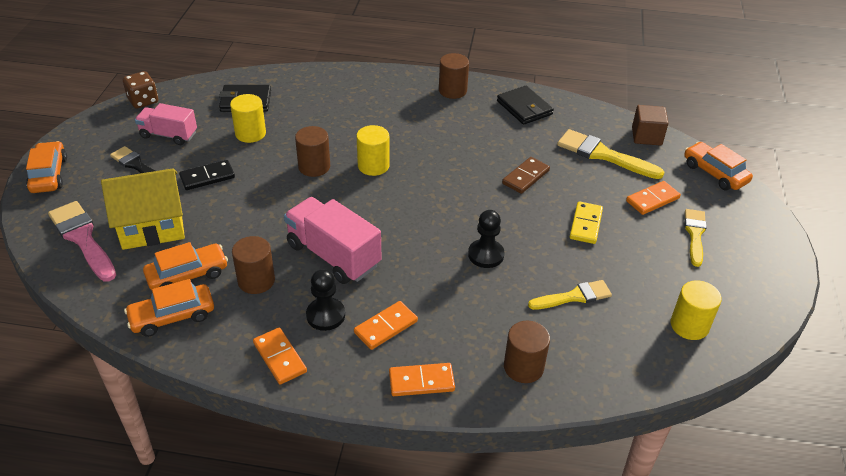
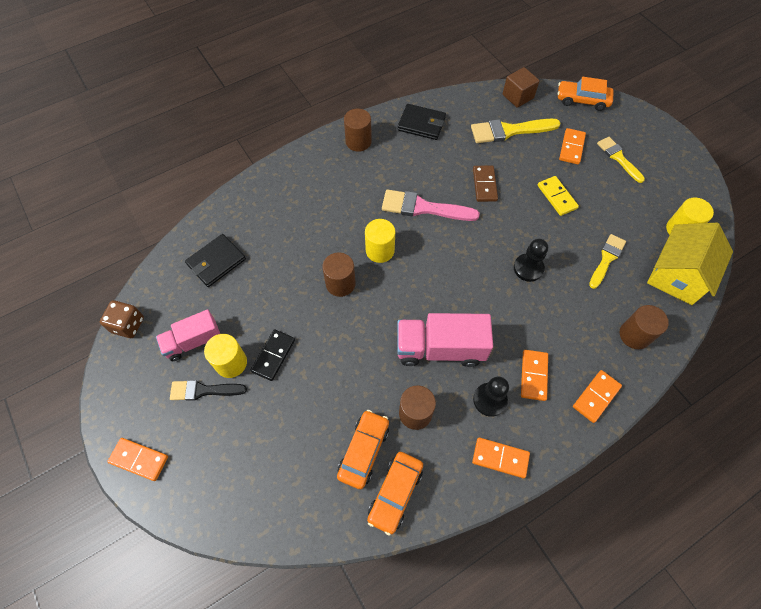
camera: 40 degrees left, 20 degrees up
(49, 175) = (139, 459): orange car -> orange domino
(82, 238) = (246, 491): pink brush -> pink brush (423, 208)
(152, 226) = (286, 434): yellow house -> yellow house (677, 275)
(250, 133) = (257, 290): yellow cylinder -> yellow cylinder (231, 363)

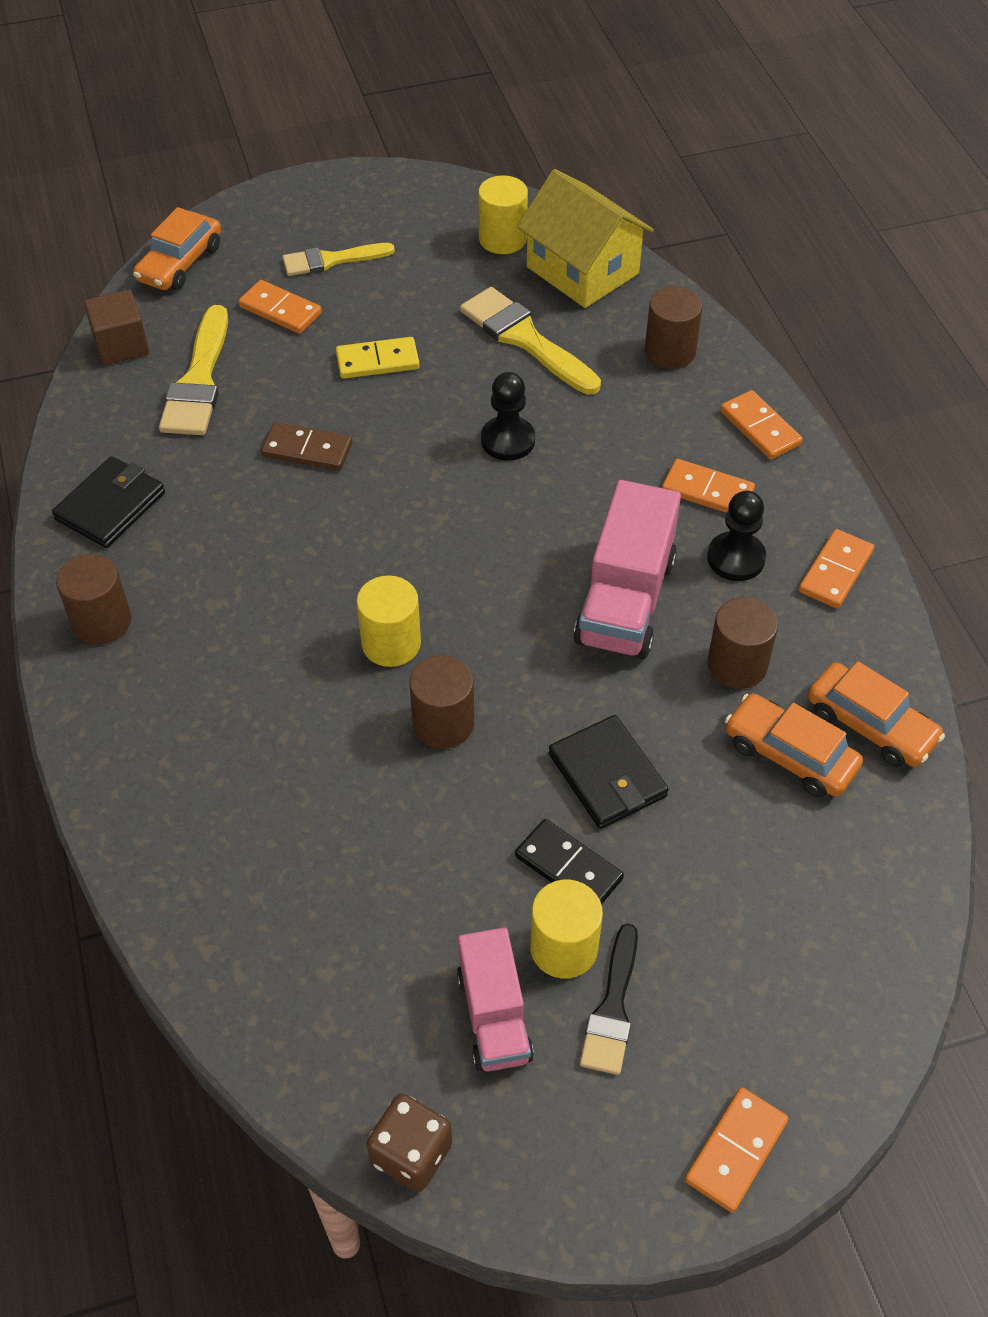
camera: 75 degrees left, 10 degrees down
(216, 262) = (308, 945): black wallet -> black wallet (607, 775)
(423, 208) = (320, 553): pink brush -> none
(606, 259) = (525, 339): yellow brush -> yellow brush, size x1.51

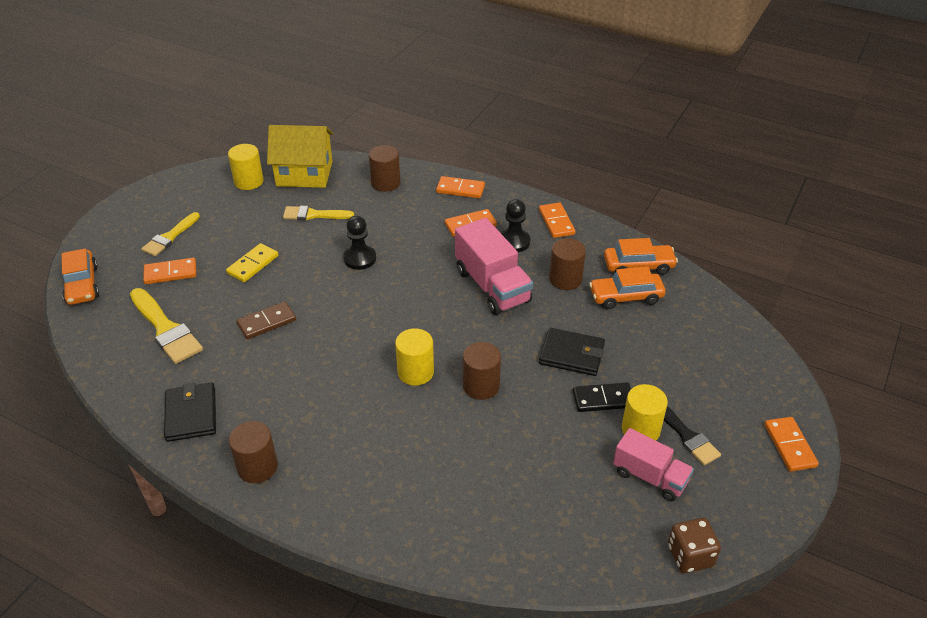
camera: 45 degrees left, 10 degrees down
(121, 345) = (97, 341): brown cube -> none
(525, 339) = (314, 215): yellow brush -> yellow brush, size x0.66

